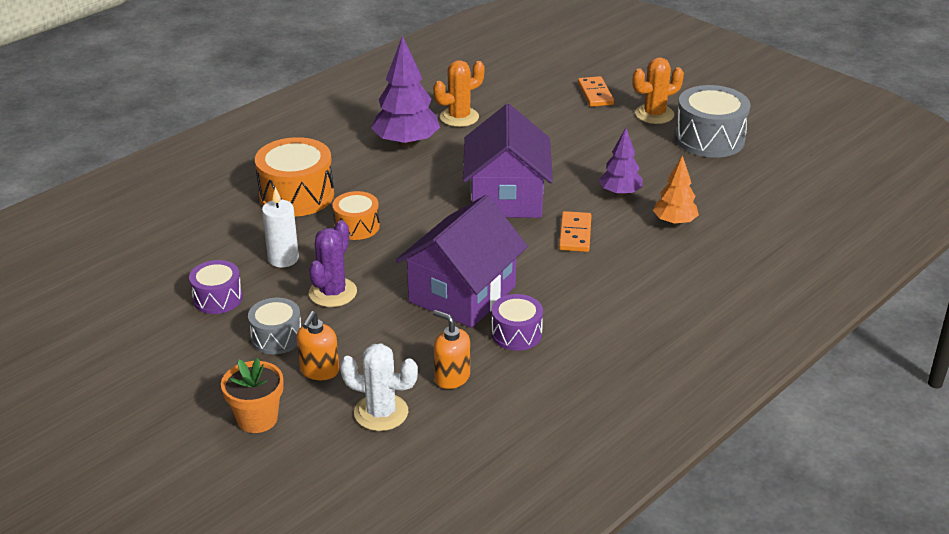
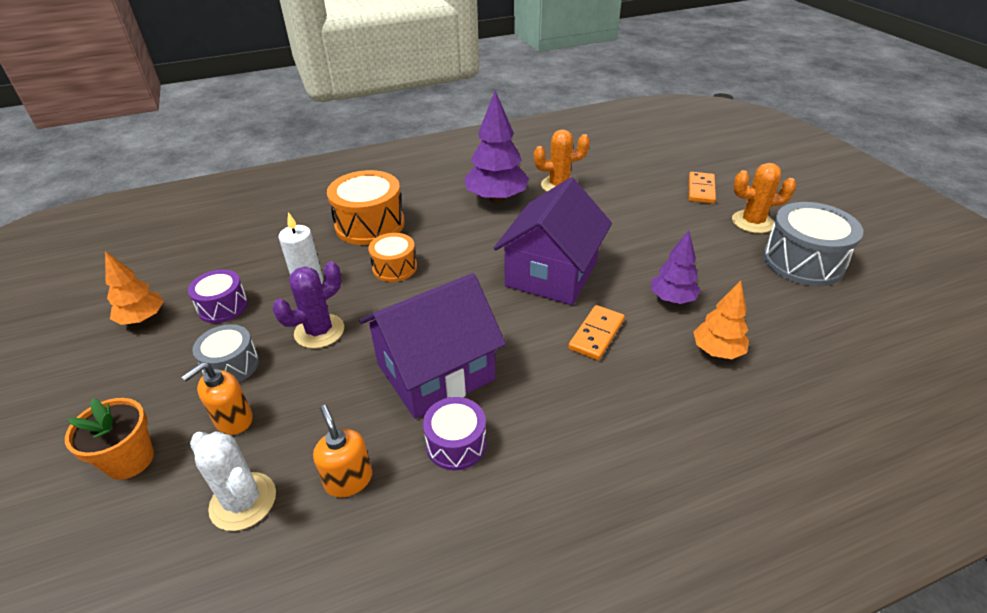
camera: 25 degrees right, 5 degrees up
(145, 328) = (143, 319): none -> orange tree

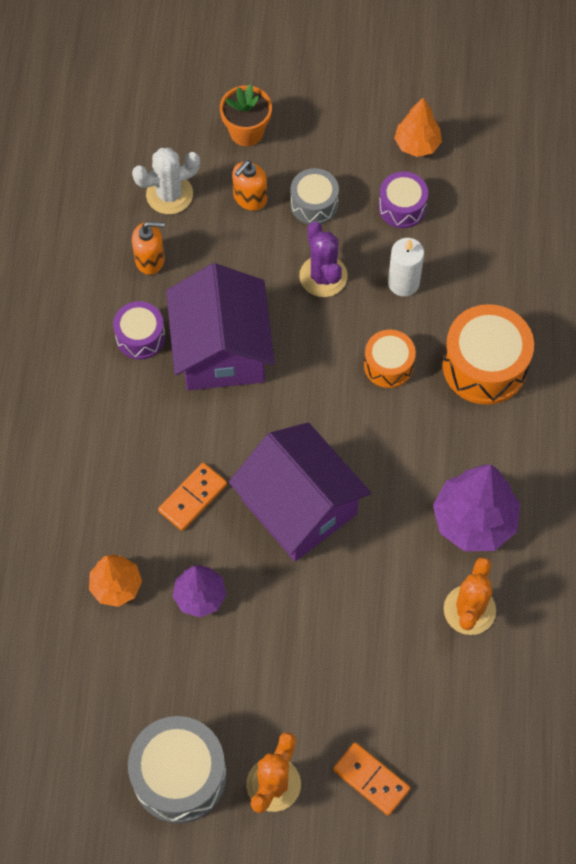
camera: 115 degrees right, 25 degrees up
(233, 420) = (250, 198): orange soap dispenser -> orange soap dispenser turned 120 degrees counterclockwise
(596, 334) = (193, 498): orange domino -> orange domino turned 75 degrees clockwise

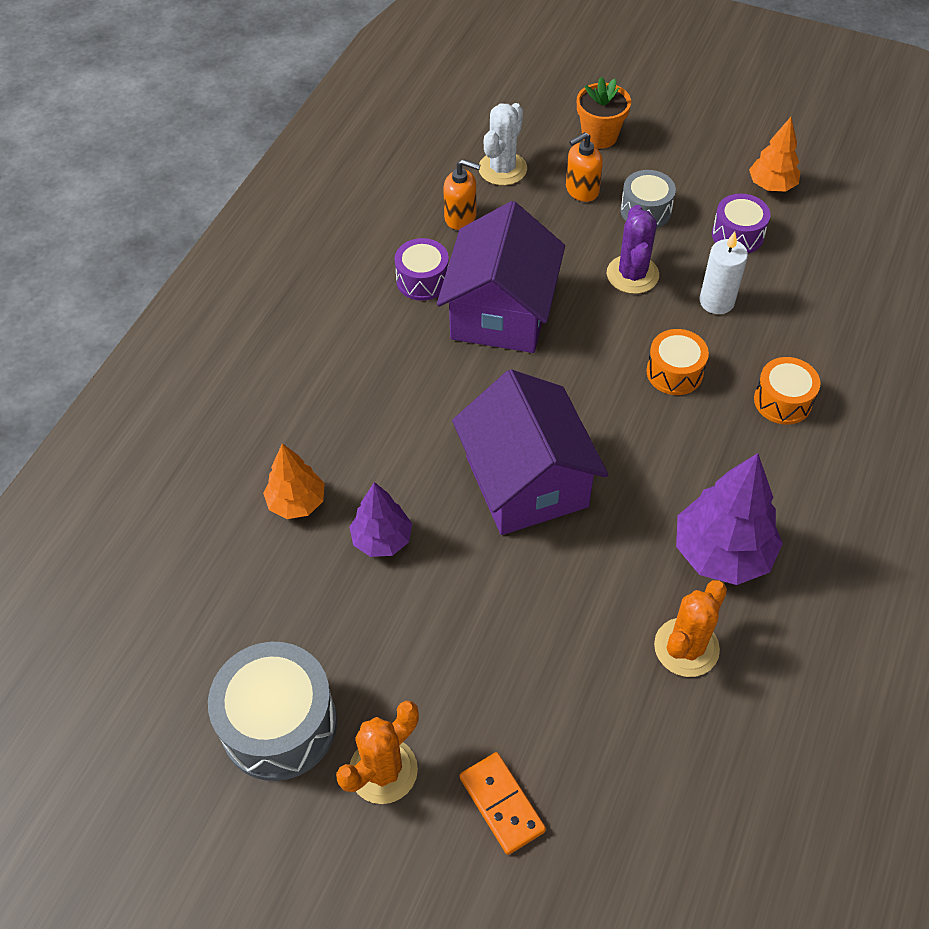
camera: 20 degrees right, 10 degrees down
(169, 194) = (502, 169): white cactus -> white cactus turned 60 degrees counterclockwise
(193, 498) = (414, 440): orange domino -> none
(484, 366) = (782, 401): orange drum -> orange drum, size x0.59

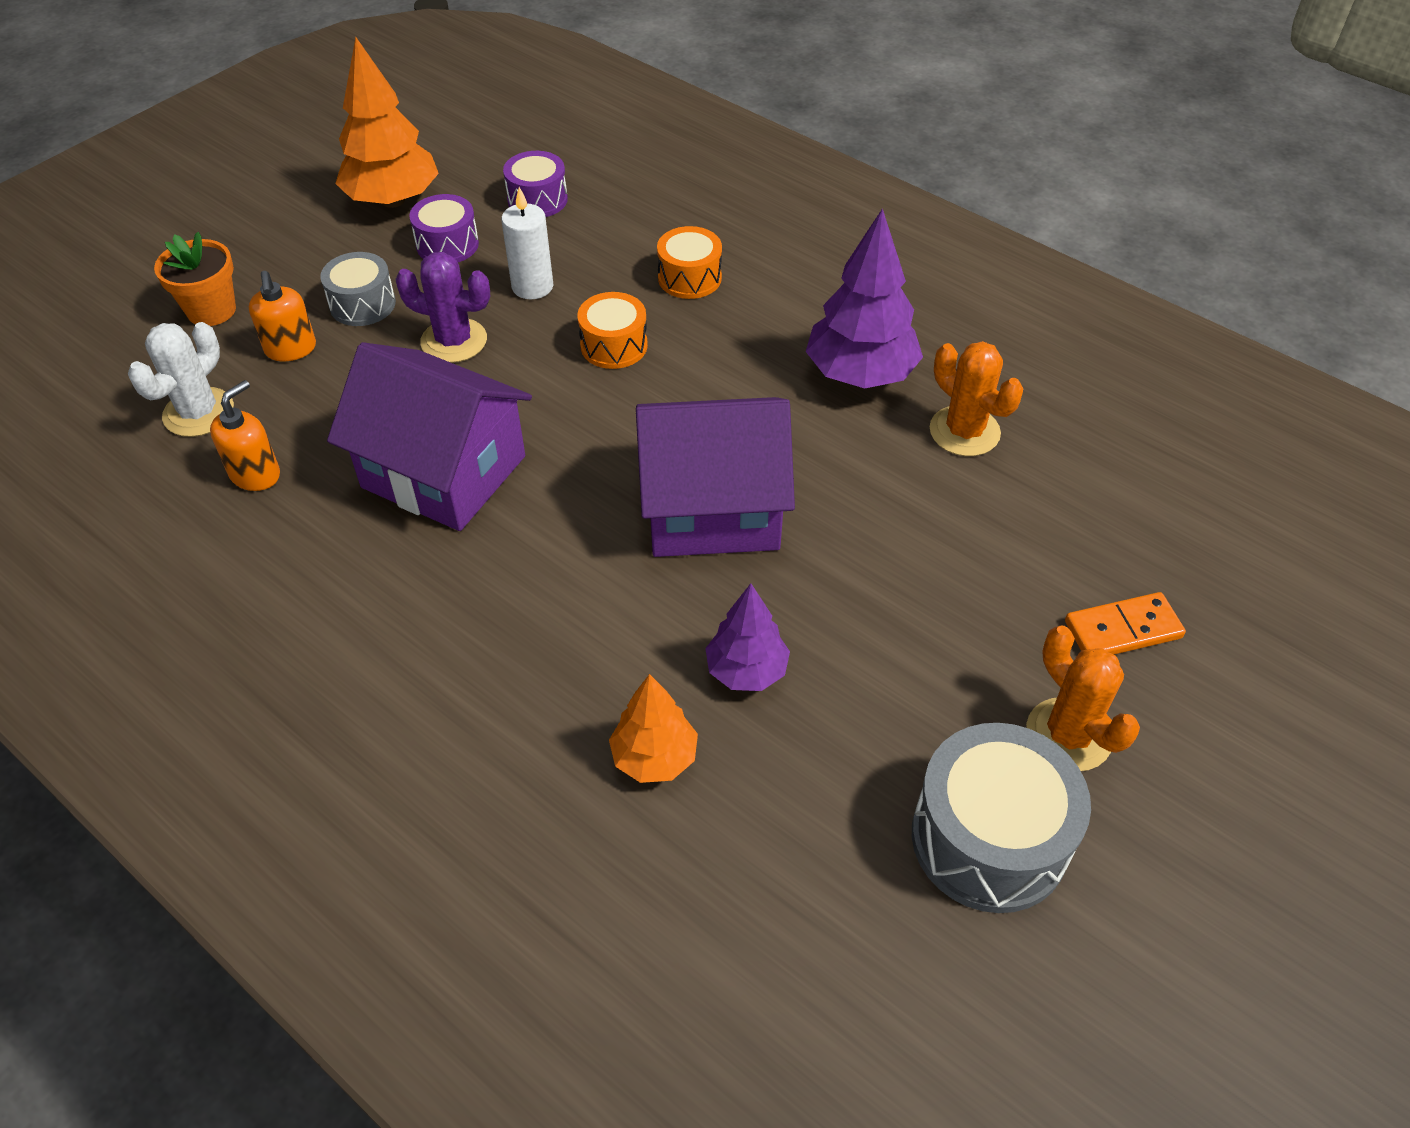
camera: 75 degrees left, 5 degrees down
(422, 280) = (342, 538): purple drum -> purple drum (537, 200)
(502, 169) = (198, 412): white cactus -> white cactus turned 75 degrees clockwise
(771, 186) = (393, 200): orange tree -> orange tree, size x1.65

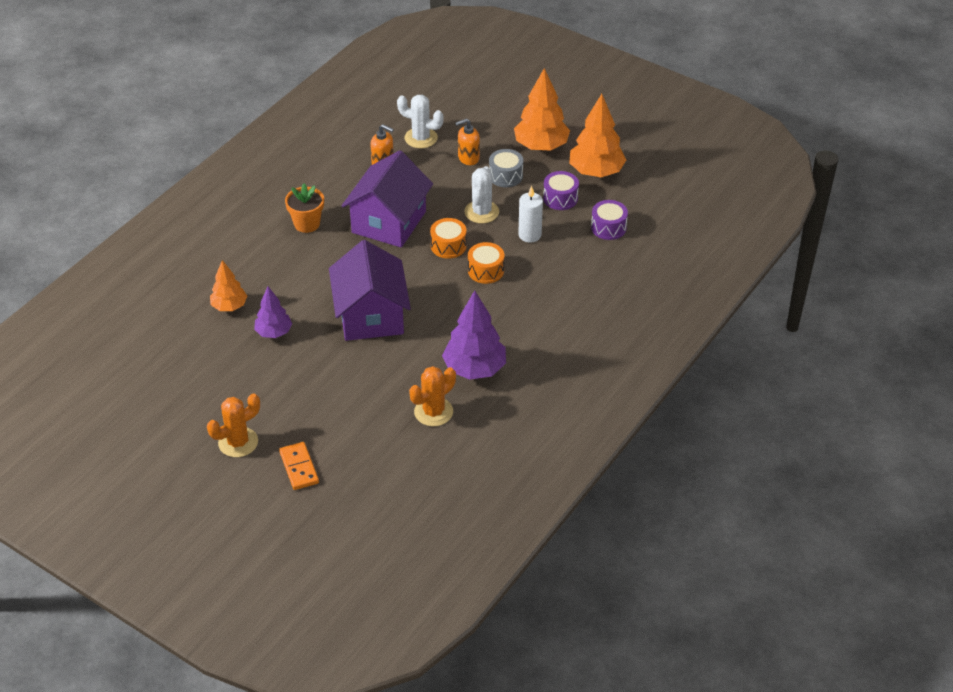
camera: 85 degrees right, 5 degrees down
(211, 310) = (493, 126): orange flower pot -> orange flower pot (307, 224)
(297, 255) = (541, 146): none -> orange tree
(454, 341) = (481, 212): purple cactus -> white cactus
(689, 278) = (547, 296): orange drum -> orange drum (448, 246)
(989, 839) = (186, 412): grey drum -> none

